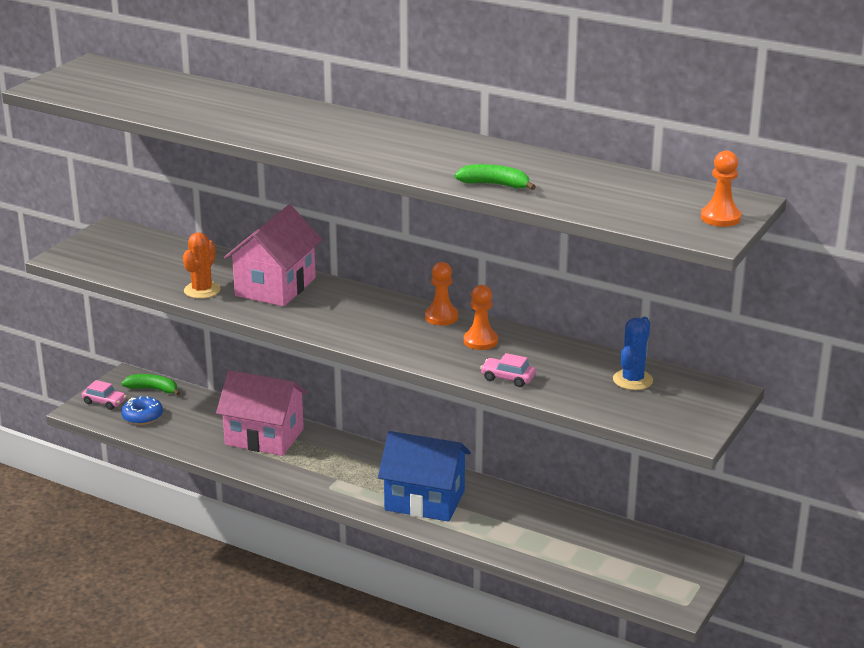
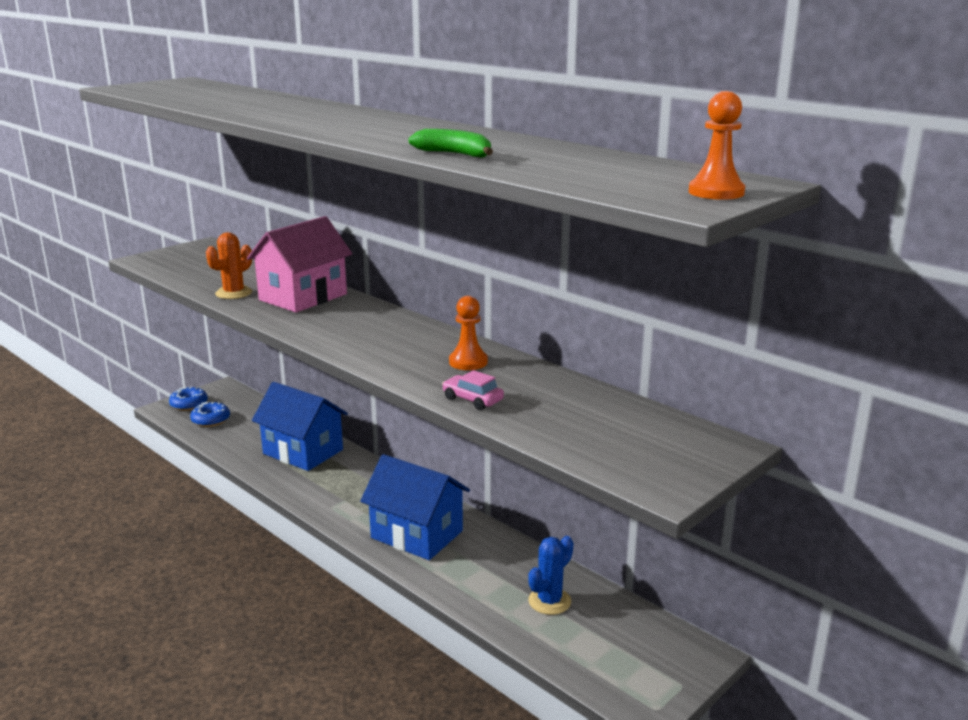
camera: 15 degrees right, 5 degrees down
(104, 402) = (189, 404): pink car -> blue donut
(153, 389) = (237, 399): green banana -> none
(264, 437) = (303, 451): pink house -> blue house
(441, 317) = (443, 337): orange pawn -> none
(632, 380) = (617, 419): blue cactus -> blue cactus (549, 601)

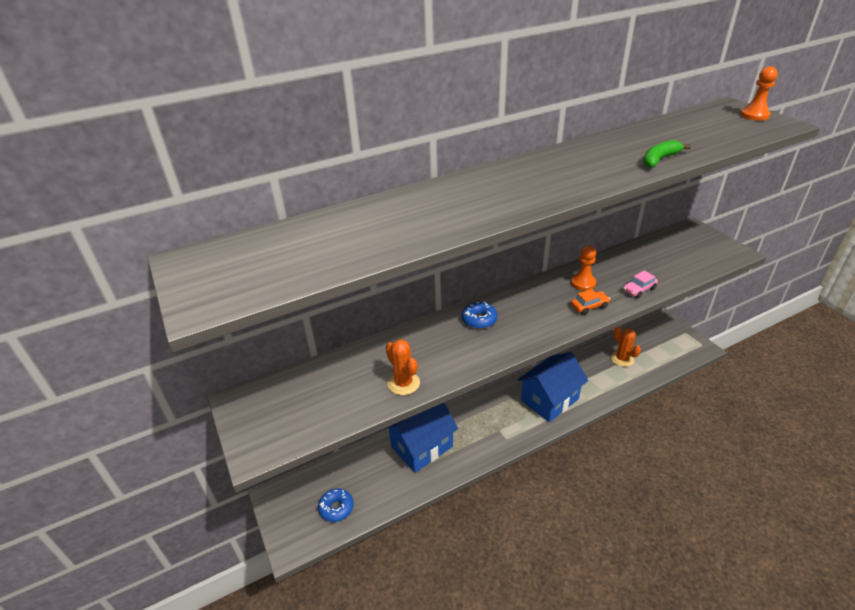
camera: 70 degrees left, 15 degrees up
(189, 404) = (294, 525): blue donut -> blue donut (479, 320)
(303, 297) = (433, 343): pink house -> none
(410, 368) = (589, 306): none -> orange car
(549, 601) = (622, 359): blue cactus -> orange cactus

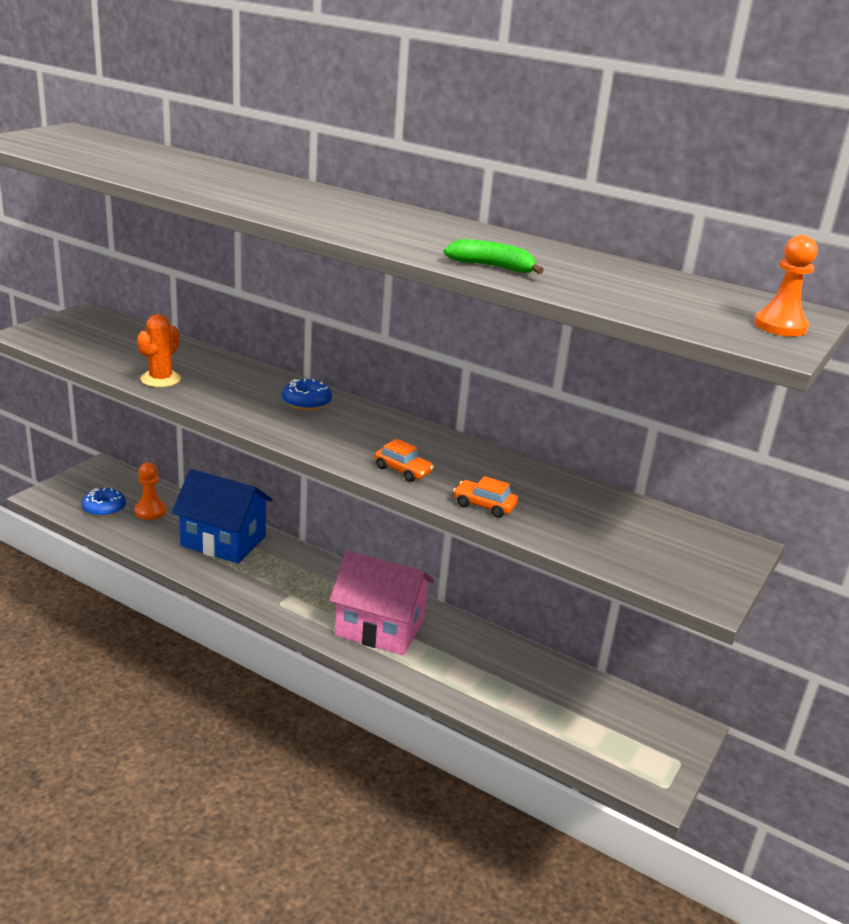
camera: 55 degrees right, 10 degrees down
(549, 400) = (380, 628): blue house -> pink house
(583, 283) = (456, 460): orange pawn -> orange pawn (150, 511)
(622, 359) = (534, 689): orange cactus -> none
(639, 290) = (484, 505): pink car -> orange car

